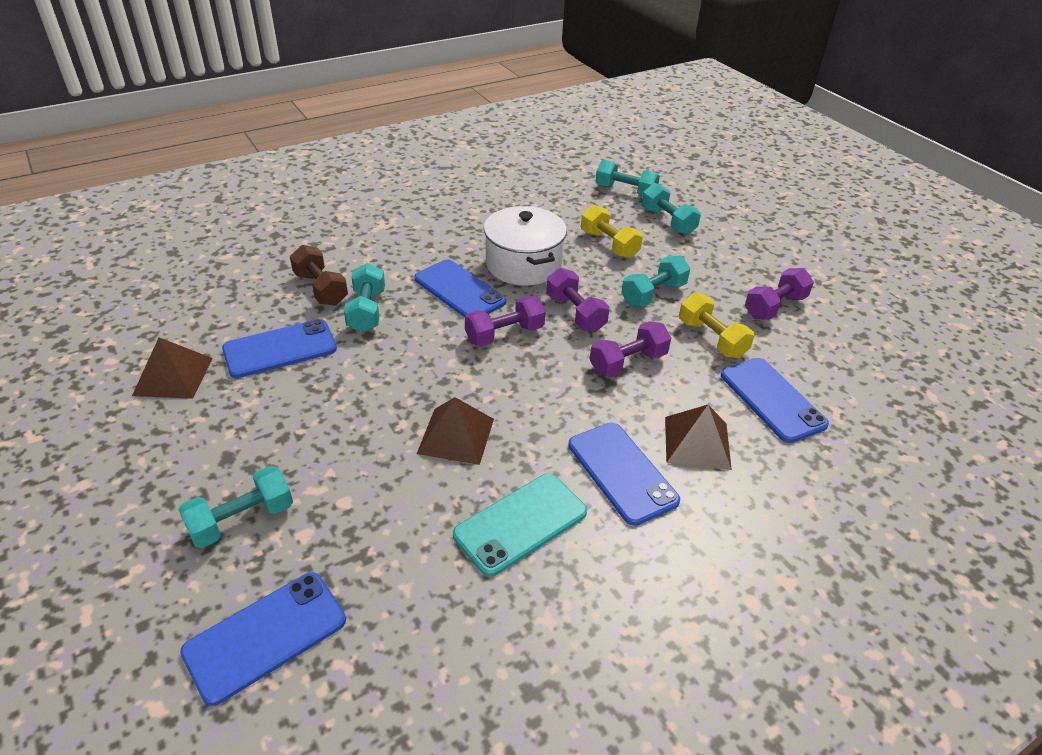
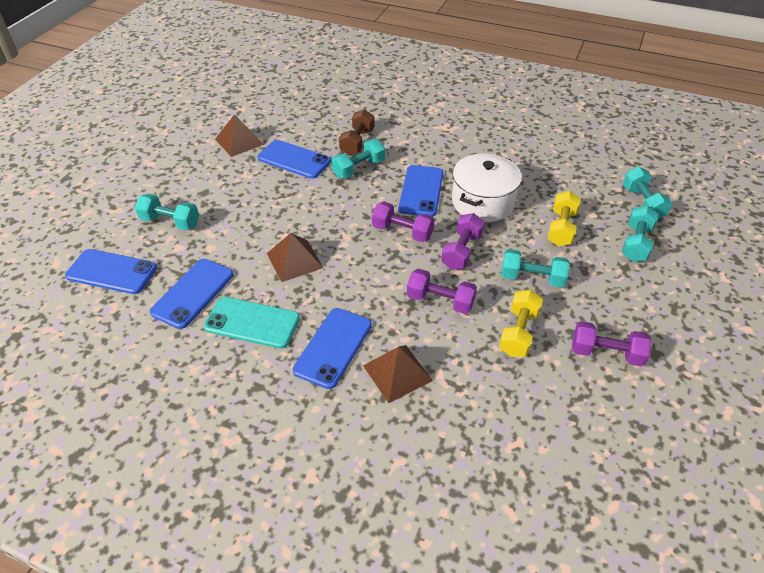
camera: 55 degrees right, 5 degrees up
(772, 399) = (487, 397): blue phone -> blue phone (193, 293)

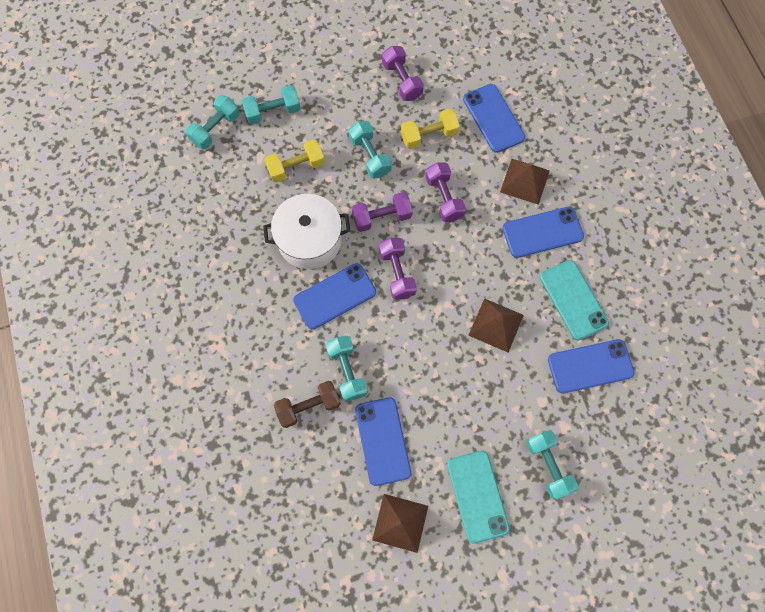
camera: 130 degrees left, 25 degrees up
(111, 272) = (632, 450): blue phone -> blue phone (493, 118)
(204, 179) = (477, 496): none -> turquoise phone
(359, 169) = (347, 371): turquoise dumbbell -> turquoise dumbbell turned 60 degrees clockwise

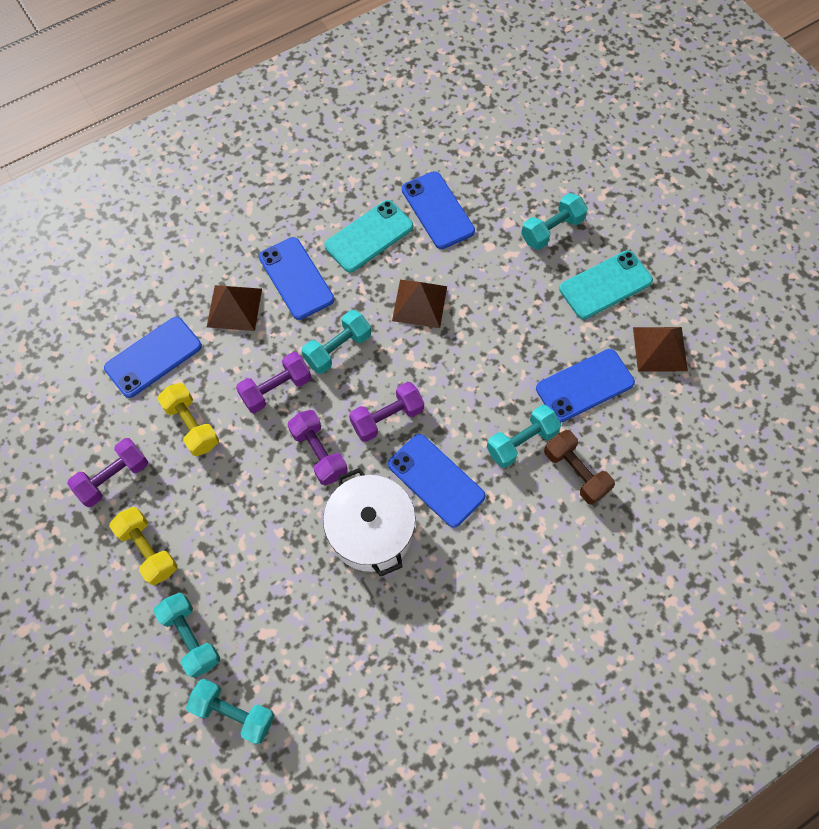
camera: 105 degrees left, 5 degrees down
(296, 167) = (271, 578): yellow dumbbell -> yellow dumbbell (148, 550)
(370, 156) = (235, 489): turquoise dumbbell -> turquoise dumbbell (338, 349)

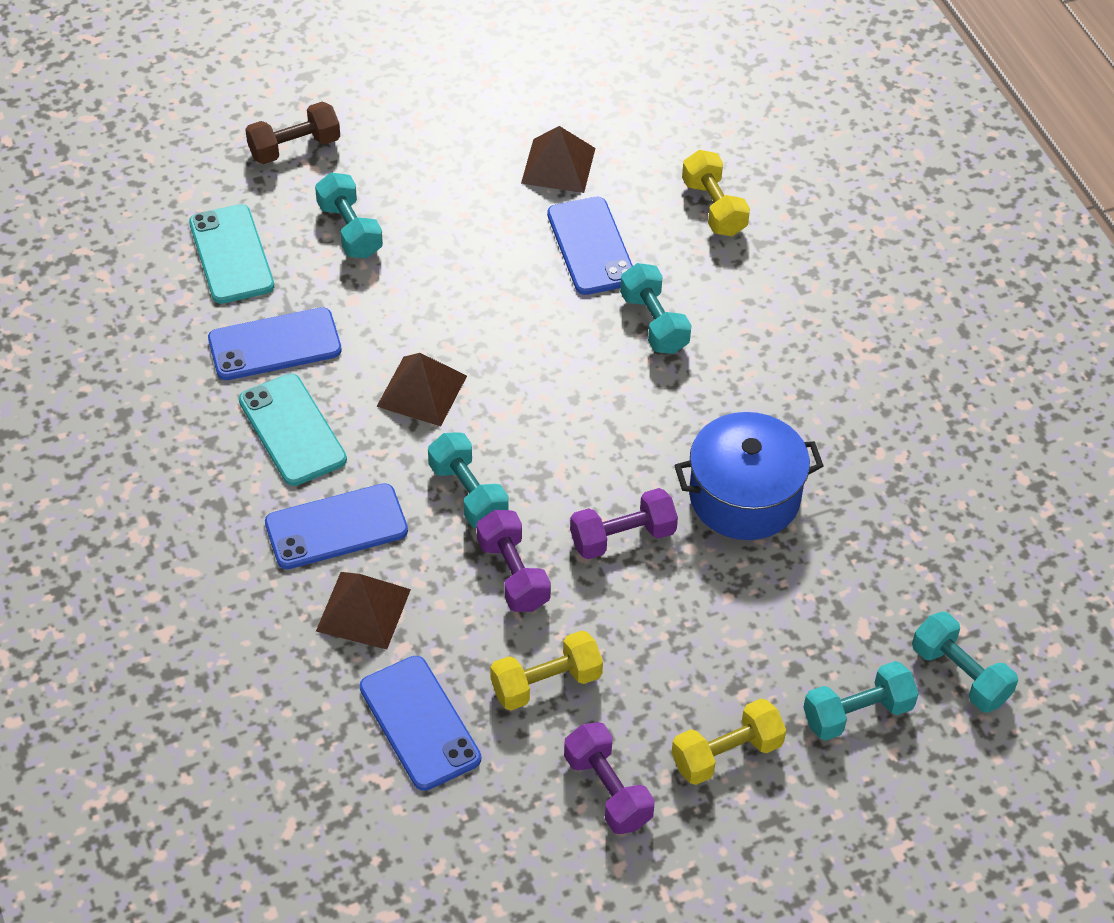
camera: 80 degrees left, 15 degrees down
(234, 712) = (960, 675): turquoise dumbbell -> turquoise dumbbell turned 75 degrees counterclockwise
(371, 531) = (744, 496): white pot -> blue pot
(387, 418) = (588, 454): purple dumbbell -> none
(436, 480) = (688, 417): blue phone -> none
(575, 472) = (705, 279): brown dumbbell -> brown dumbbell (294, 147)
(605, 285) = (452, 195): turquoise phone -> turquoise phone (231, 254)
(653, 467) = (713, 207): none -> yellow dumbbell

